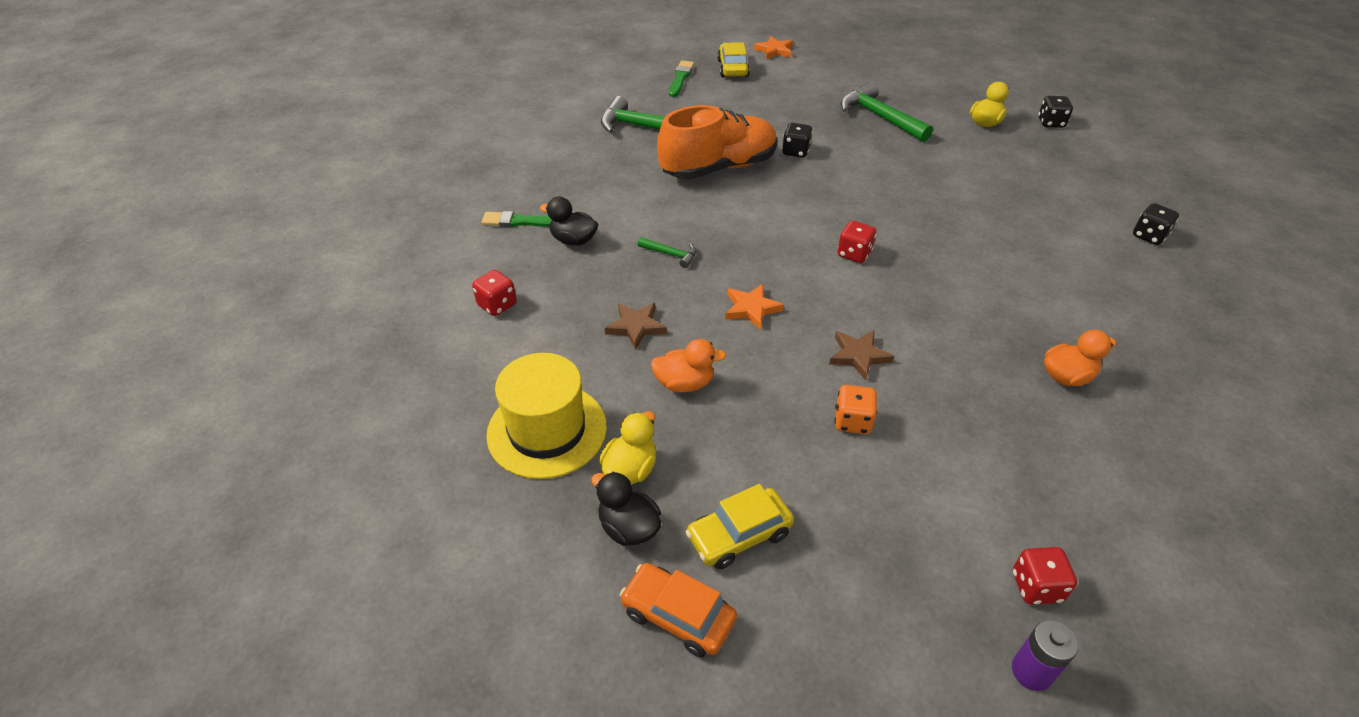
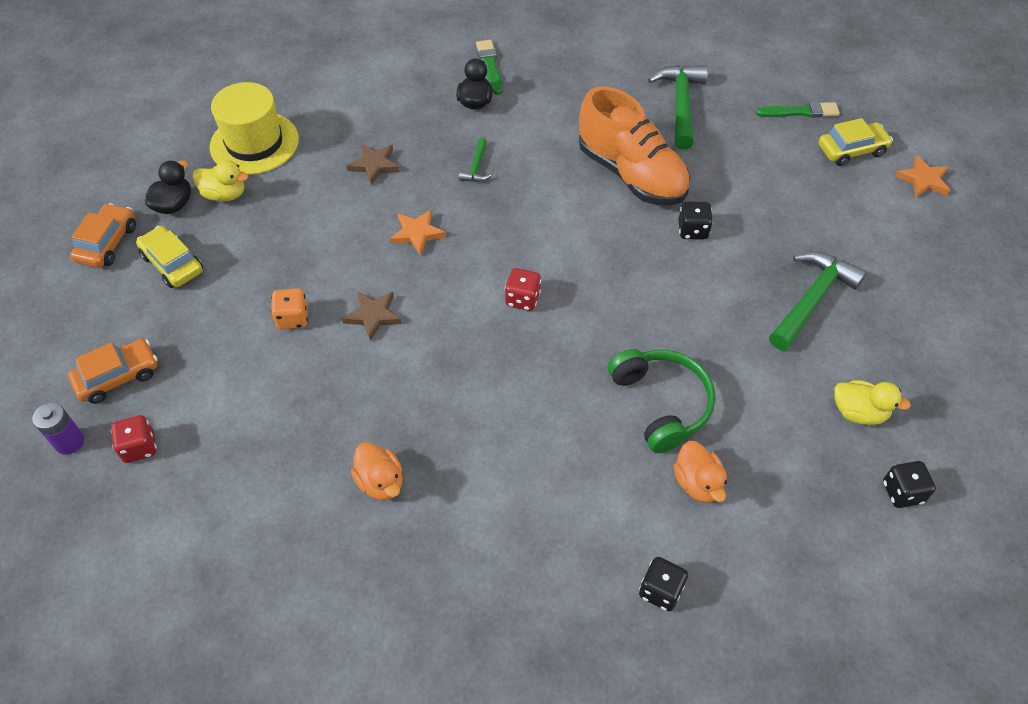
camera: 75 degrees right, 10 degrees up
(497, 305) = (379, 81): red dice -> none
(684, 383) = (316, 207): orange duck -> orange duck (697, 483)
(925, 608) = (118, 376): none -> orange car
(976, 202) = (661, 404): none -> green headphones

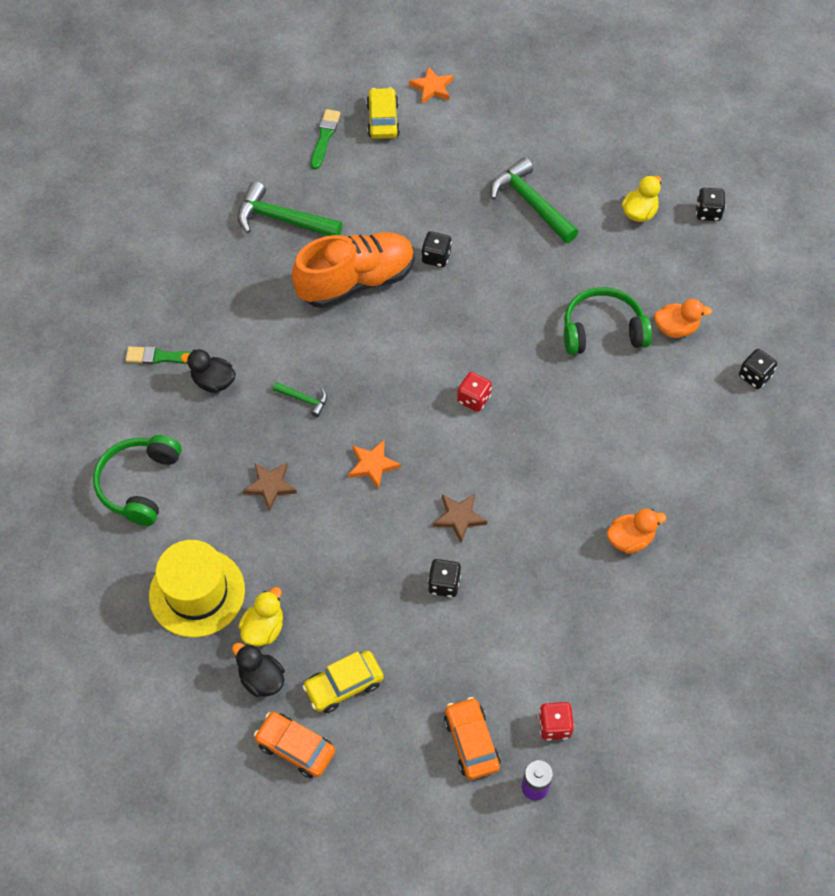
camera: 75 degrees left, 5 degrees up
(292, 318) = (444, 584): orange dice -> black dice
(355, 82) = (139, 484): none -> green headphones

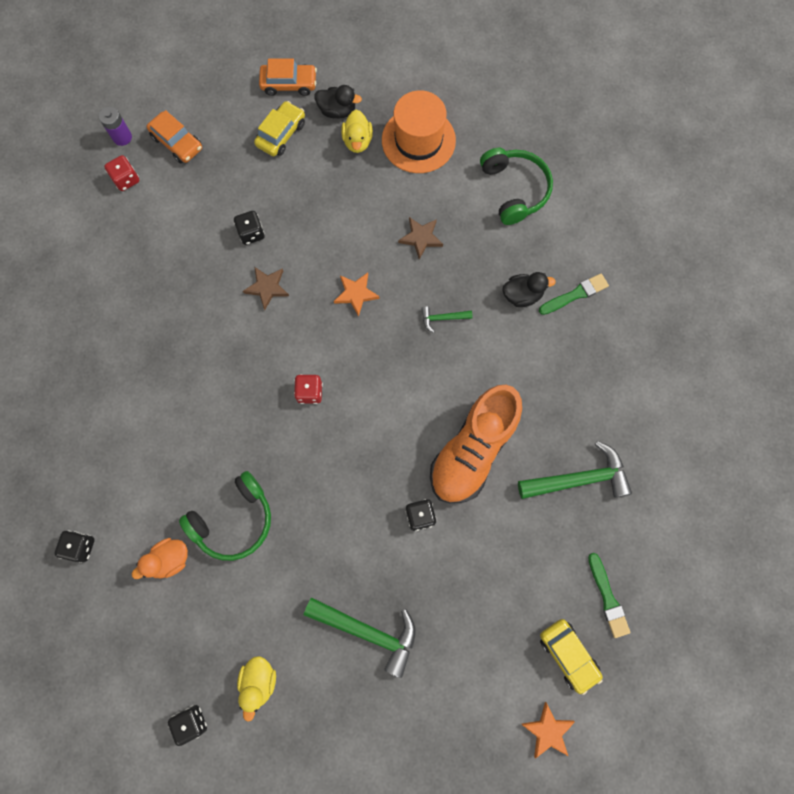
camera: 150 degrees right, 15 degrees up
(197, 592) = (418, 140): yellow hat -> orange hat
(630, 539) = (129, 338): orange duck -> none

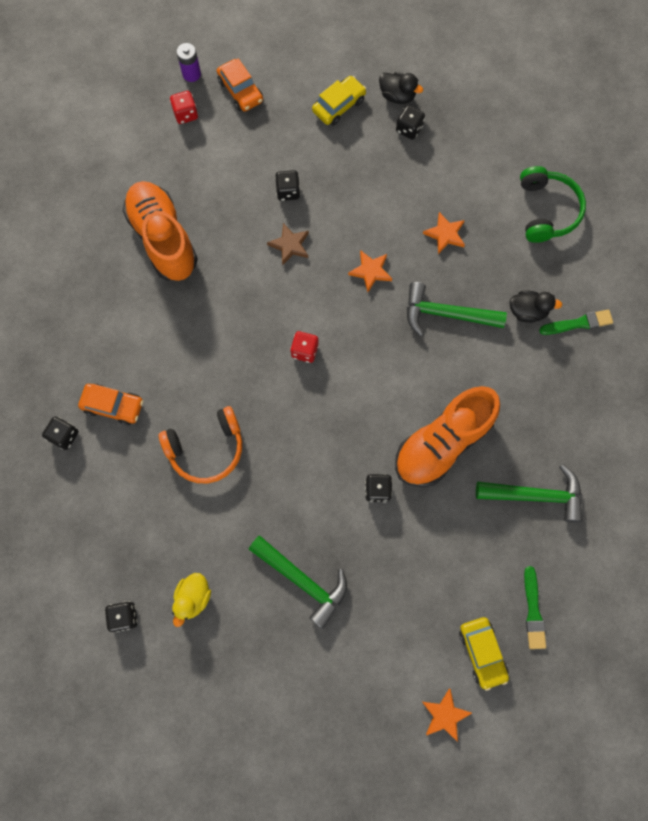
camera: 15 degrees right, 0 degrees up
(135, 313) = (163, 239): none -> orange shoe
(169, 559) = (140, 468): orange duck -> none
(234, 520) = (206, 449): green headphones -> orange headphones
(289, 84) = (358, 60): orange car -> orange car (113, 406)
(357, 141) = (409, 129): yellow duck -> black dice
(418, 140) = (467, 142): orange hat -> none
(421, 238) = (445, 234): brown star -> orange star
(442, 318) = (446, 314): green hammer -> green hammer, size x2.04

